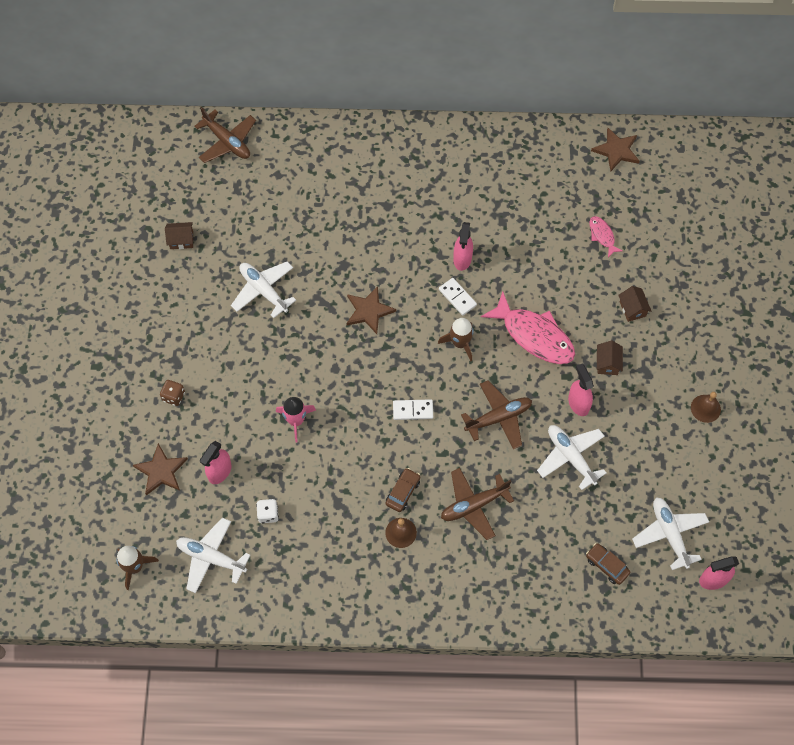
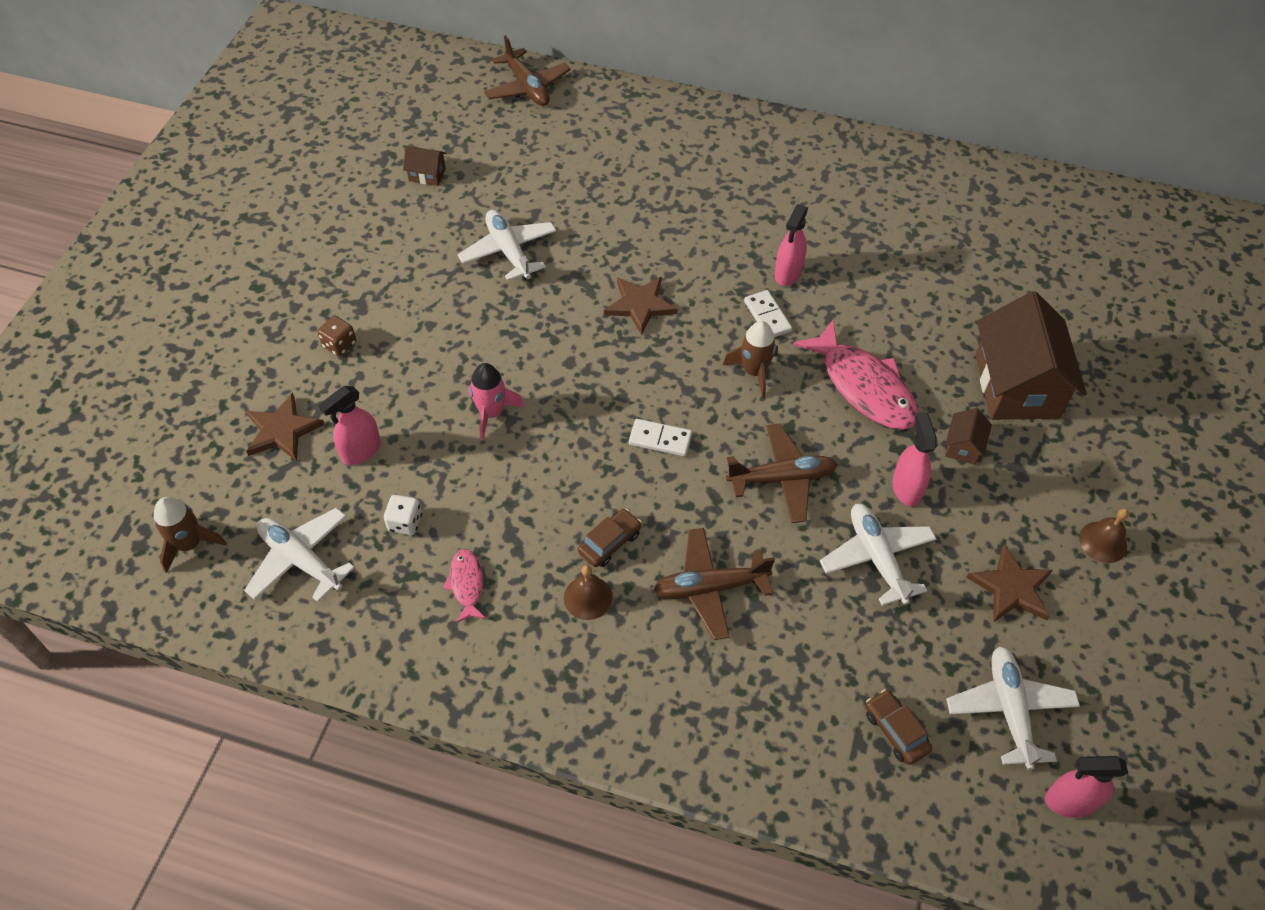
camera: 15 degrees right, 10 degrees down
(602, 236) = (992, 288): pink fish -> pink fish (466, 584)
(616, 150) = (1034, 197): brown star -> brown star (1011, 588)
(632, 309) = (1016, 386): brown house -> brown house, size x2.35

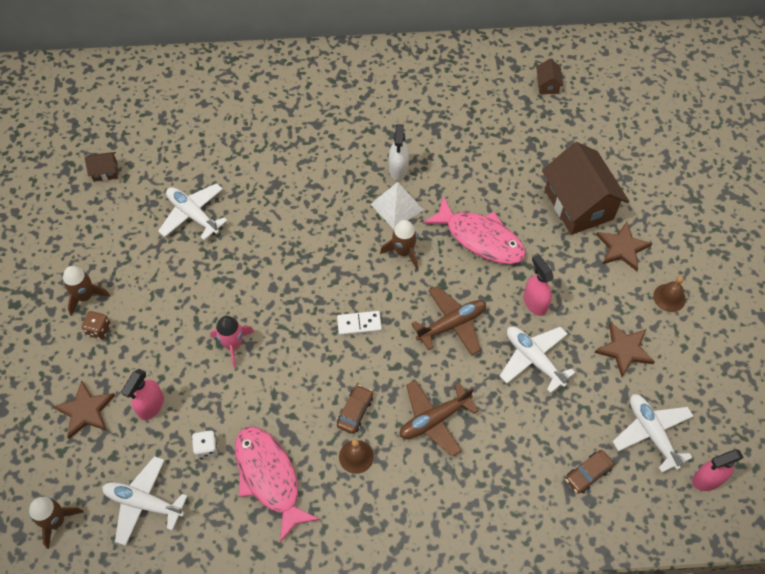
camera: 20 degrees left, 5 degrees up
(341, 303) = (85, 296): none -> brown rocket
(466, 584) = (269, 477): pink fish -> pink fish, size x2.06
(527, 87) = (151, 76): brown plane -> none
(640, 305) = (305, 227): brown star -> brown star (622, 248)
(767, 316) = (396, 207): white domino -> white pyramid
(788, 273) = (398, 169): pink spray bottle -> white spray bottle
(895, 731) = (588, 474): brown car -> brown car turned 75 degrees counterclockwise
(963, 446) = (560, 260): brown house -> brown house (547, 85)

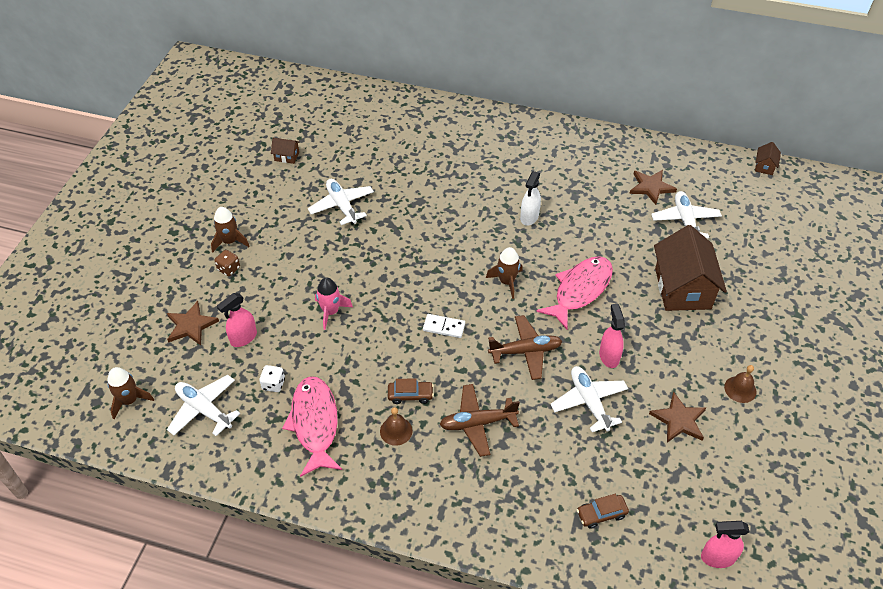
camera: 20 degrees right, 10 degrees down
(355, 412) = (410, 395): brown car -> brown car turned 45 degrees clockwise
(396, 207) = (515, 245): white pyramid -> none
(480, 238) = (580, 290): pink fish -> pink fish turned 105 degrees counterclockwise
(547, 85) = (691, 186): brown house -> brown house (764, 166)
(622, 248) = (710, 335): brown star -> brown star (651, 187)
(651, 433) = (677, 499): white plane -> white plane (685, 221)

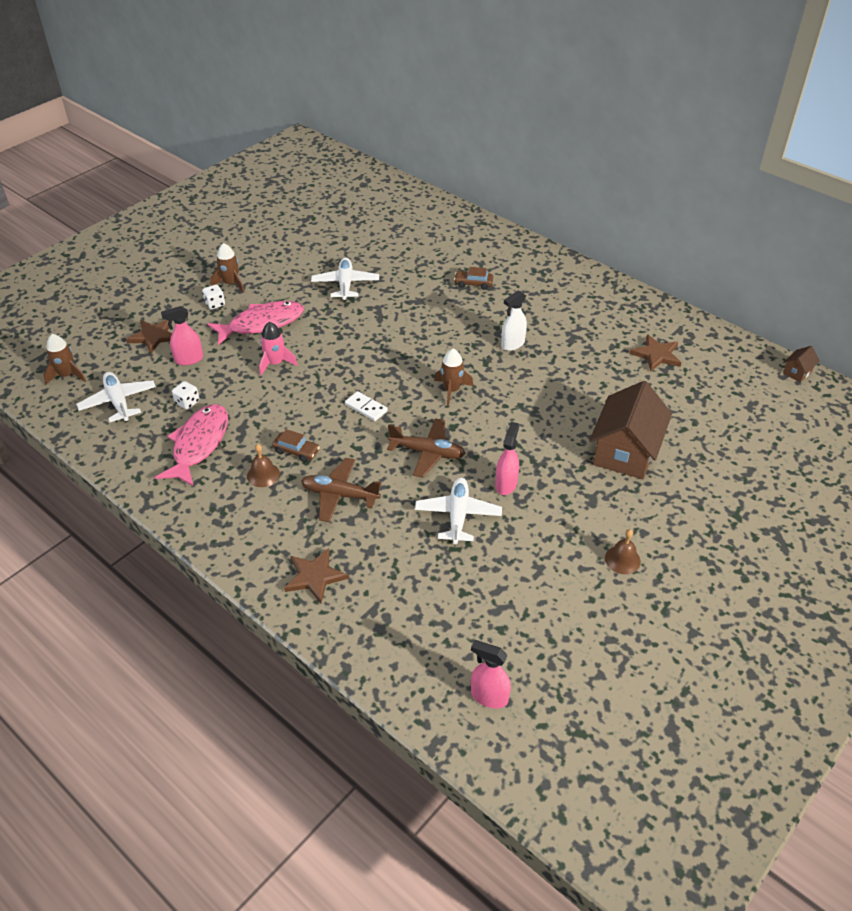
camera: 25 degrees right, 5 degrees down
(229, 269) = (215, 304): brown dice -> white dice
(287, 156) = (325, 233): brown house -> none
(580, 290) = (518, 420): pink fish -> pink fish (262, 324)
(601, 514) = (401, 613): brown car -> brown car (473, 284)
(679, 420) = (537, 563): brown star -> brown star (315, 576)
(685, 221) = (671, 394): white plane -> none

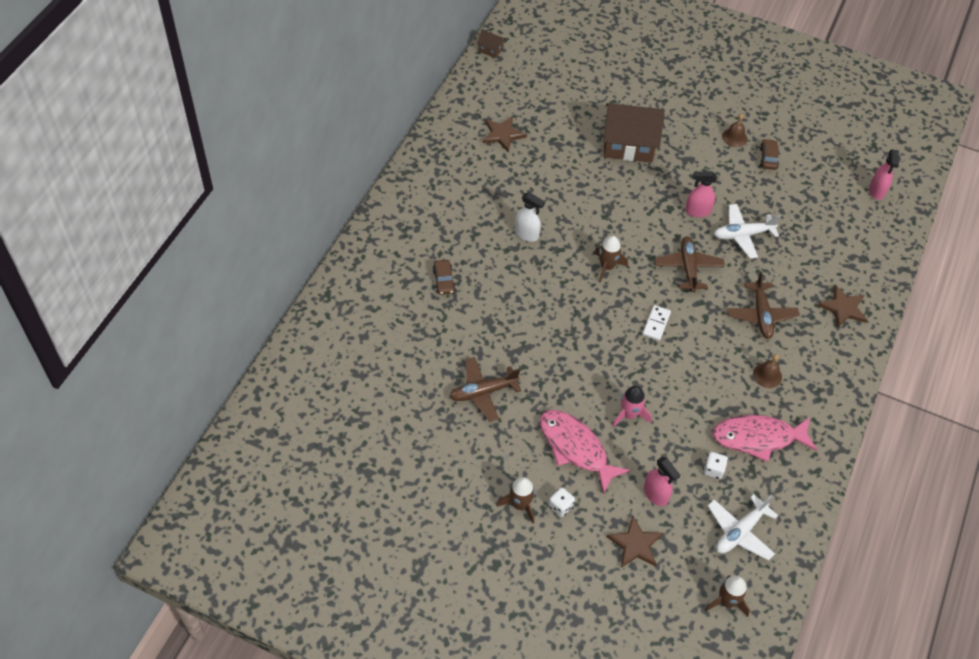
camera: 110 degrees left, 10 degrees up
(296, 451) = (730, 360): brown car -> brown car (768, 158)
(345, 284) = (483, 392): white plane -> brown plane

